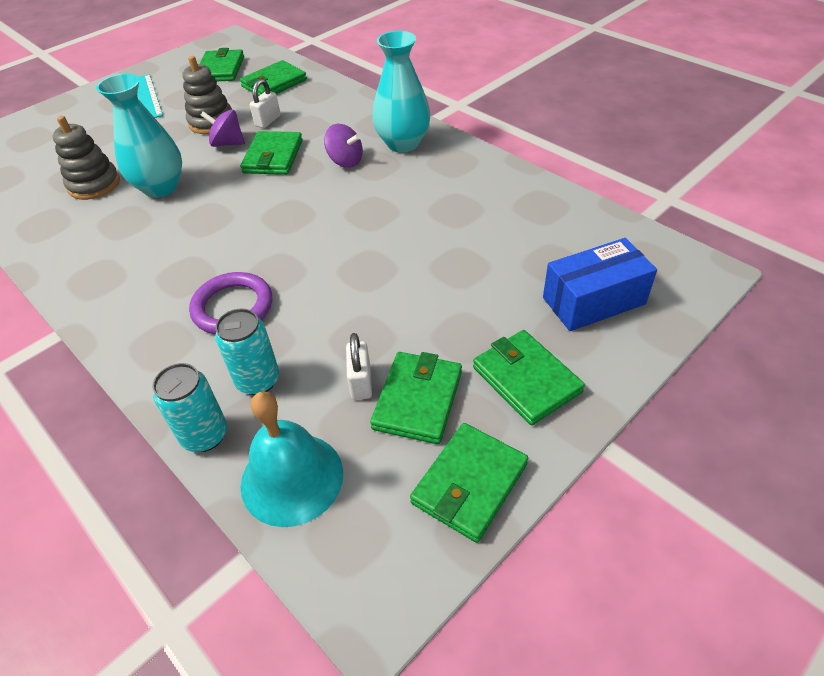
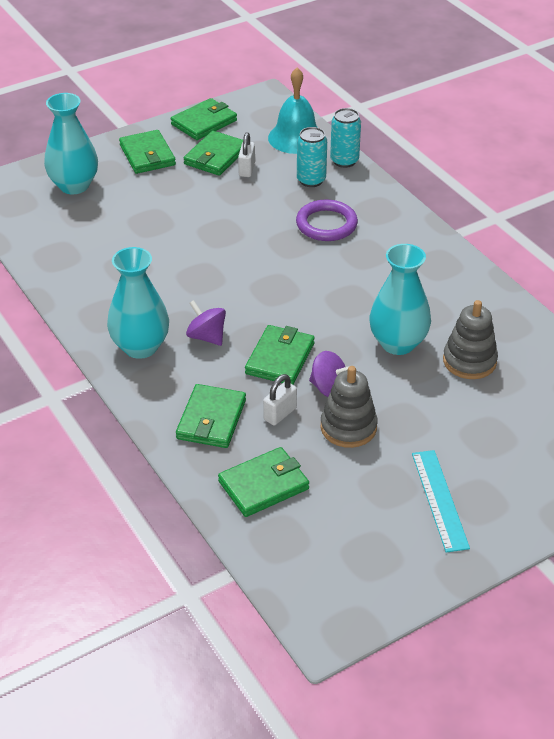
camera: 170 degrees left, 5 degrees down
(221, 69) = (338, 538): green wallet -> green wallet (211, 419)
(593, 301) = (74, 185): blue box -> turquoise vase

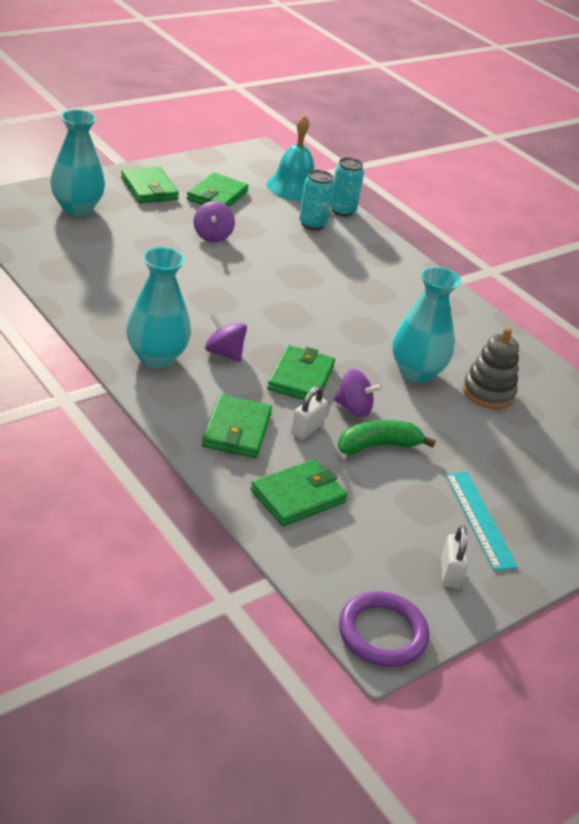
camera: 10 degrees left, 5 degrees down
(204, 122) = (203, 166): green wallet -> none
(207, 204) = (212, 236): none -> purple spinning top
(247, 169) = (248, 209): white padlock -> white padlock (450, 573)
(326, 224) = (332, 262): purple ring -> purple ring (382, 633)
(348, 427) = (378, 446): grey stacking toy -> green banana

